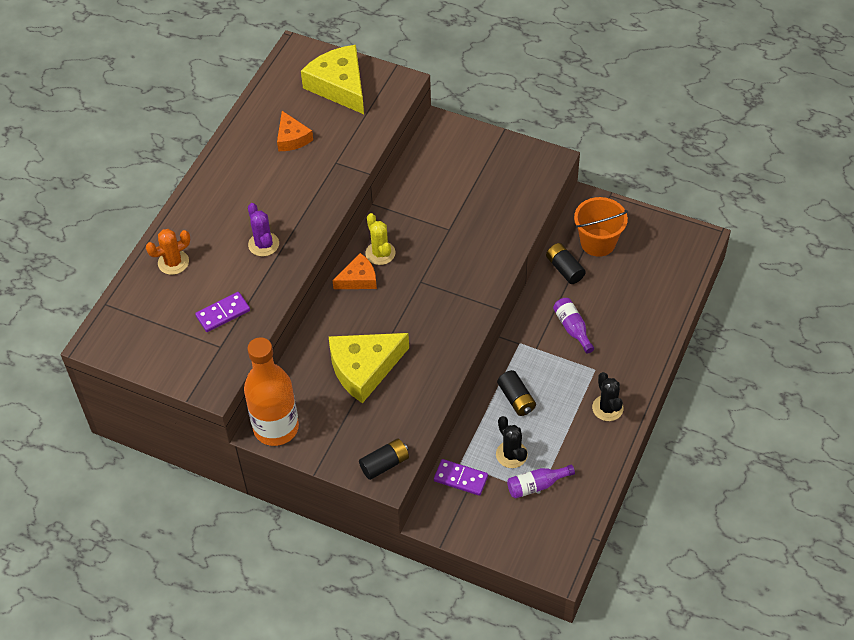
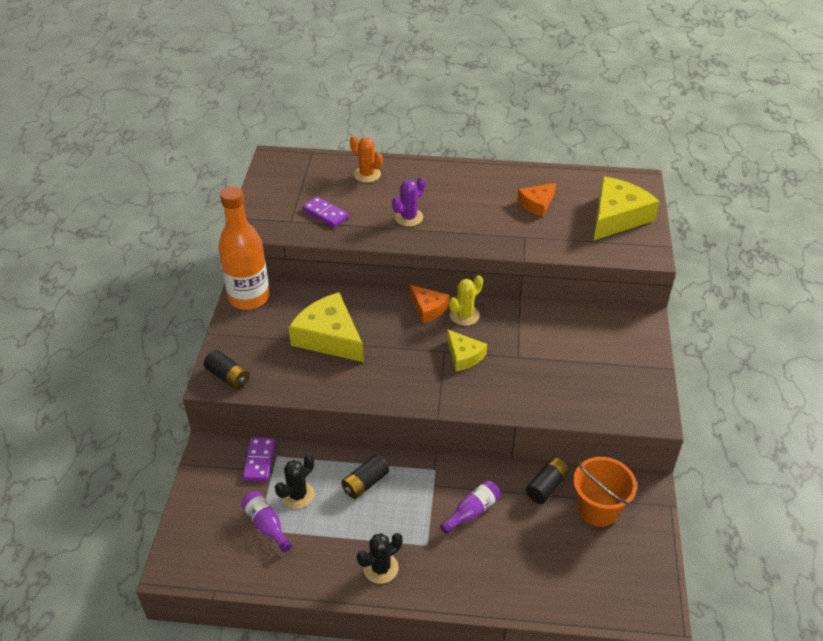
camera: 70 degrees right, 10 degrees down
(432, 268) = (464, 356): none -> yellow cheese

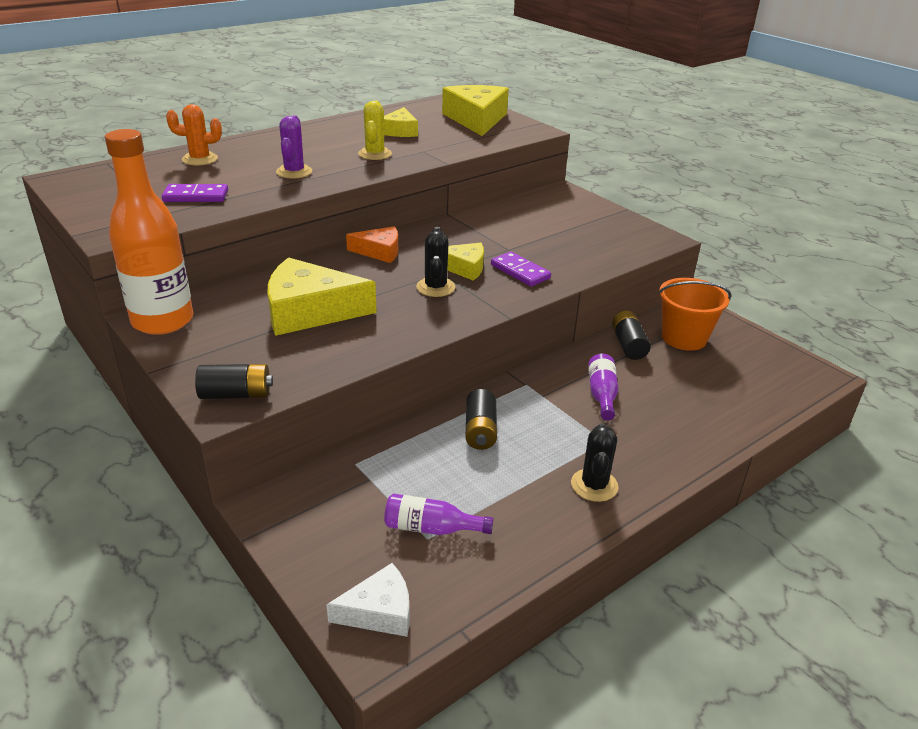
camera: 45 degrees left, 10 degrees down
(193, 551) = (379, 611): none -> white cheese
(259, 460) = (341, 479): purple domino -> purple domino (520, 272)
(297, 495) = (427, 481): black cactus -> black cactus (435, 287)
(464, 315) = (420, 243): yellow cactus -> yellow cactus (375, 154)
(536, 204) = (400, 131): orange cheese -> yellow cheese

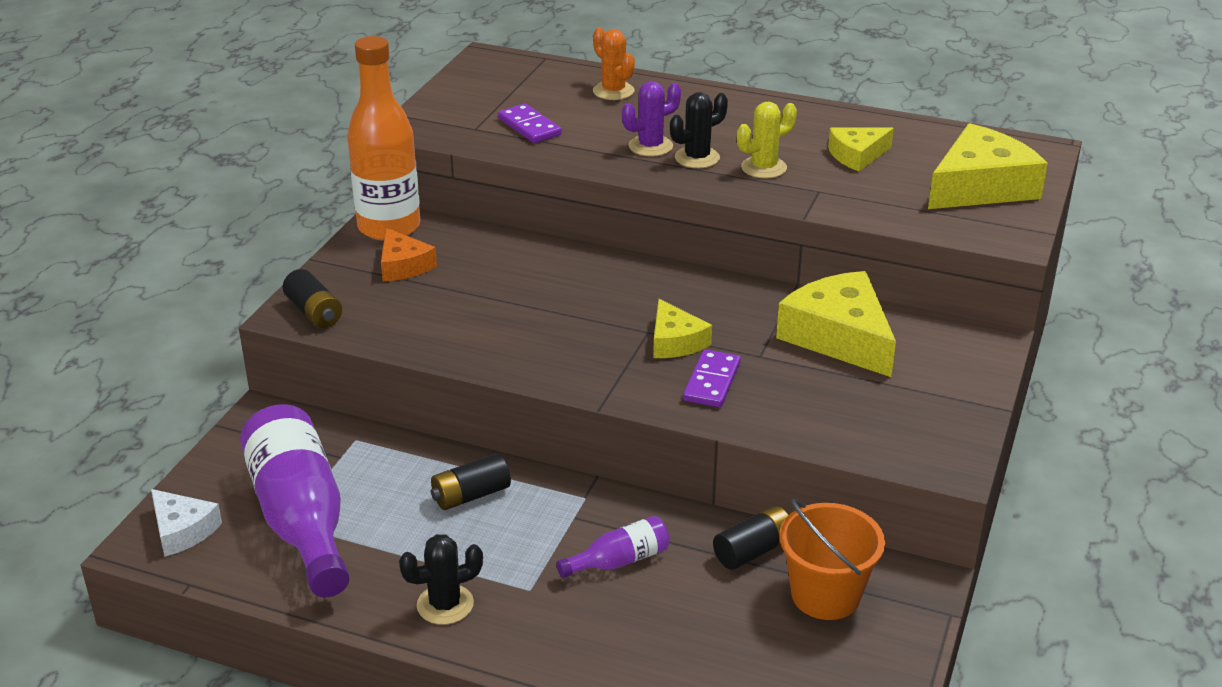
camera: 60 degrees right, 0 degrees up
(309, 311) = (482, 289): yellow cheese -> yellow cheese (839, 337)
(379, 251) = (647, 277): orange cheese -> orange cheese (403, 266)
(431, 528) = (301, 519): purple bottle -> purple bottle, size x2.15
(435, 287) = (609, 340): black cactus -> black cactus (697, 158)

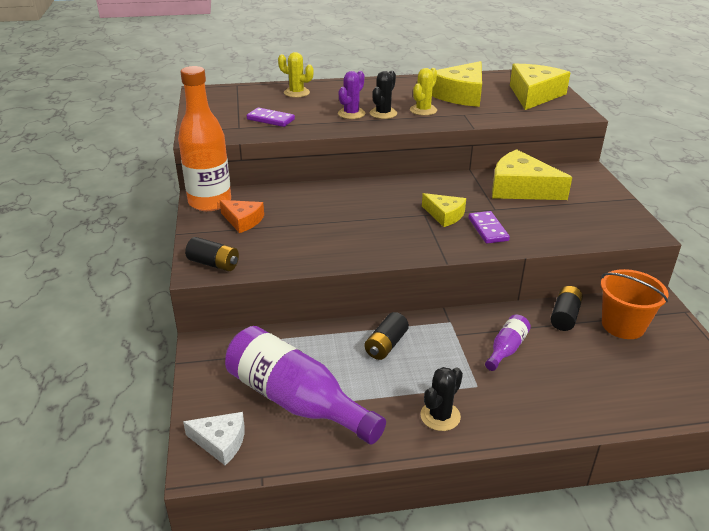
camera: 30 degrees left, 0 degrees up
(613, 91) = (296, 93): orange cactus -> yellow cactus
(857, 156) = (460, 95): yellow cheese -> yellow cheese, size x1.77

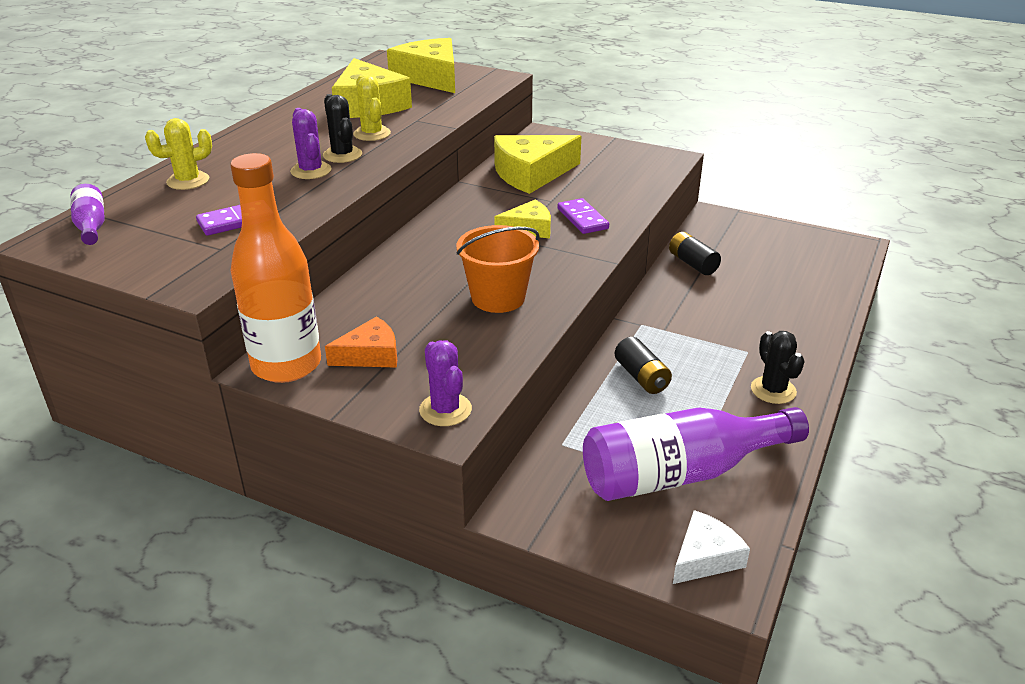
camera: 55 degrees left, 0 degrees up
(214, 264) = (445, 410): black battery -> purple cactus
(488, 229) = (582, 219): purple domino -> purple domino turned 45 degrees clockwise
(506, 349) = (710, 313): purple bottle -> purple bottle (91, 226)
(623, 325) = (730, 244): orange bucket -> orange bucket (498, 298)

